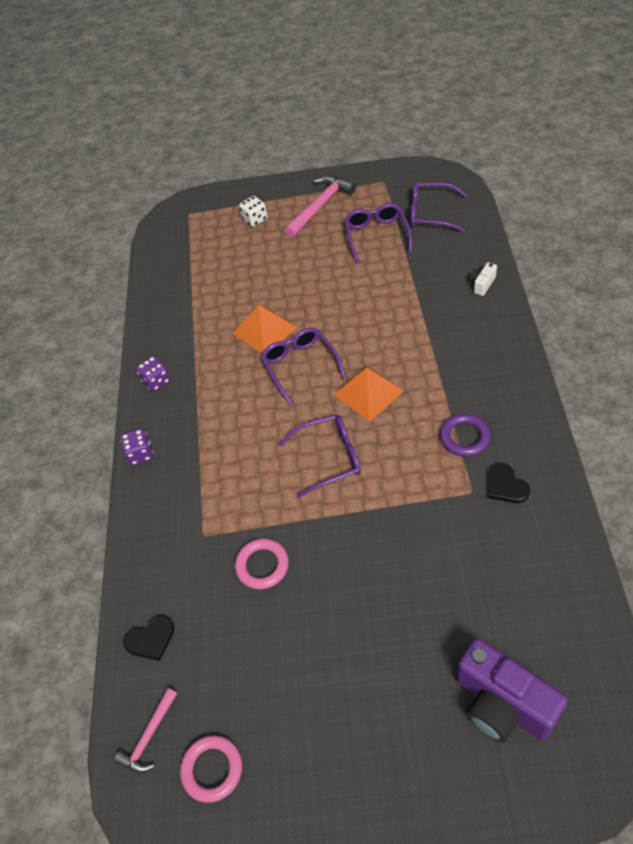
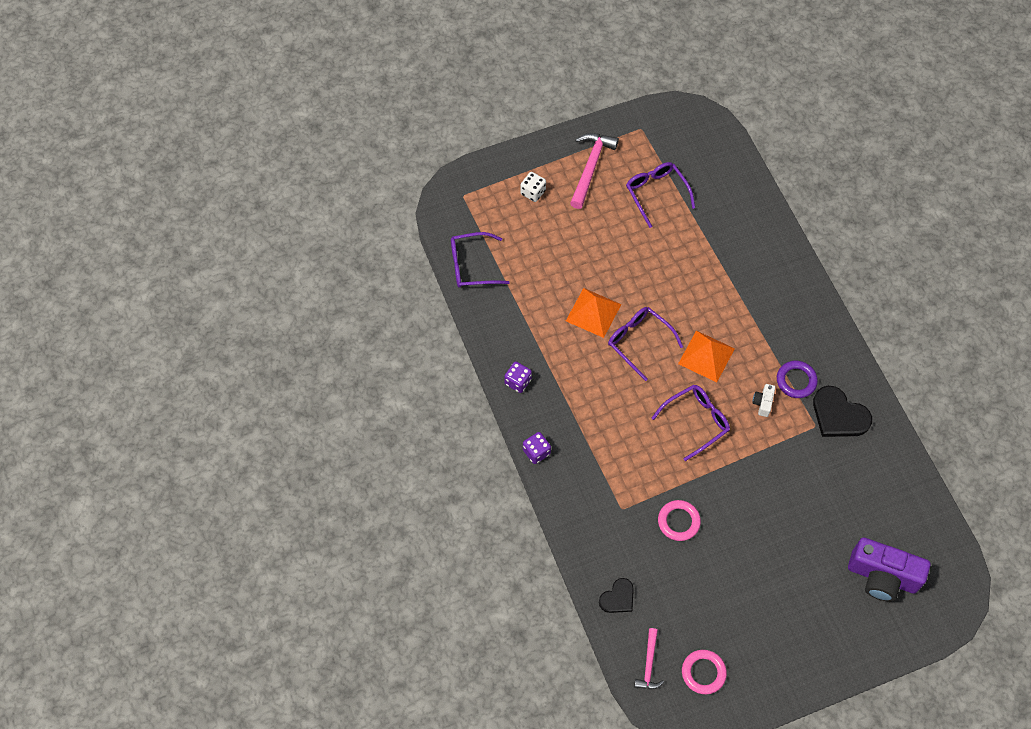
camera: 25 degrees left, 10 degrees up
(430, 214) = (697, 160): purple glasses -> purple glasses (471, 265)
(482, 284) = (766, 231): white camera -> white camera (763, 403)
(505, 486) = (839, 415): black heart -> black heart, size x1.65

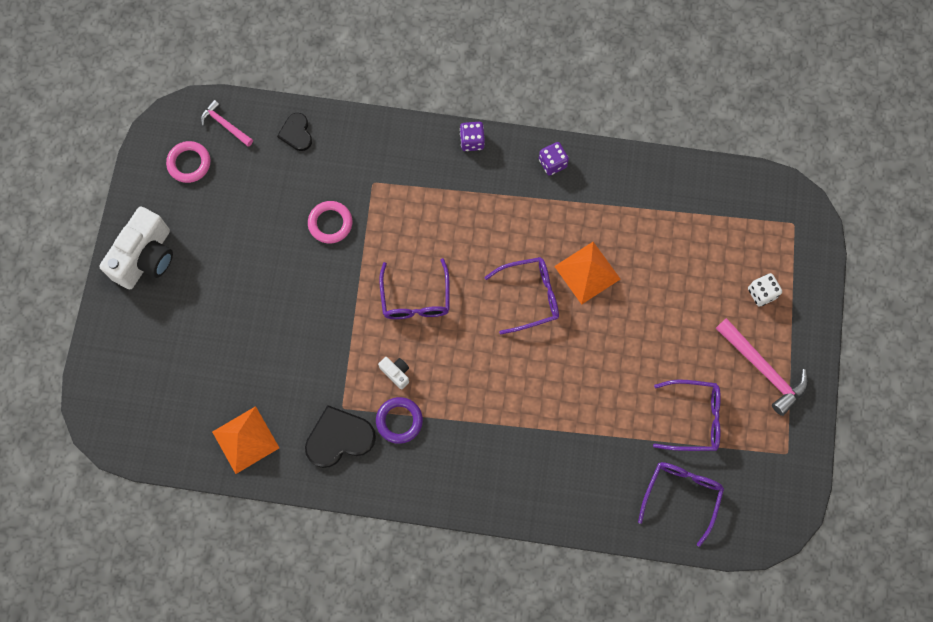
camera: 120 degrees right, 10 degrees up
(471, 265) = (704, 188): purple glasses -> purple glasses (681, 495)
(706, 356) = (477, 351): orange pyramid -> orange pyramid (245, 440)
(807, 654) = (146, 257): none -> white camera
(882, 577) = (165, 368): purple camera -> none

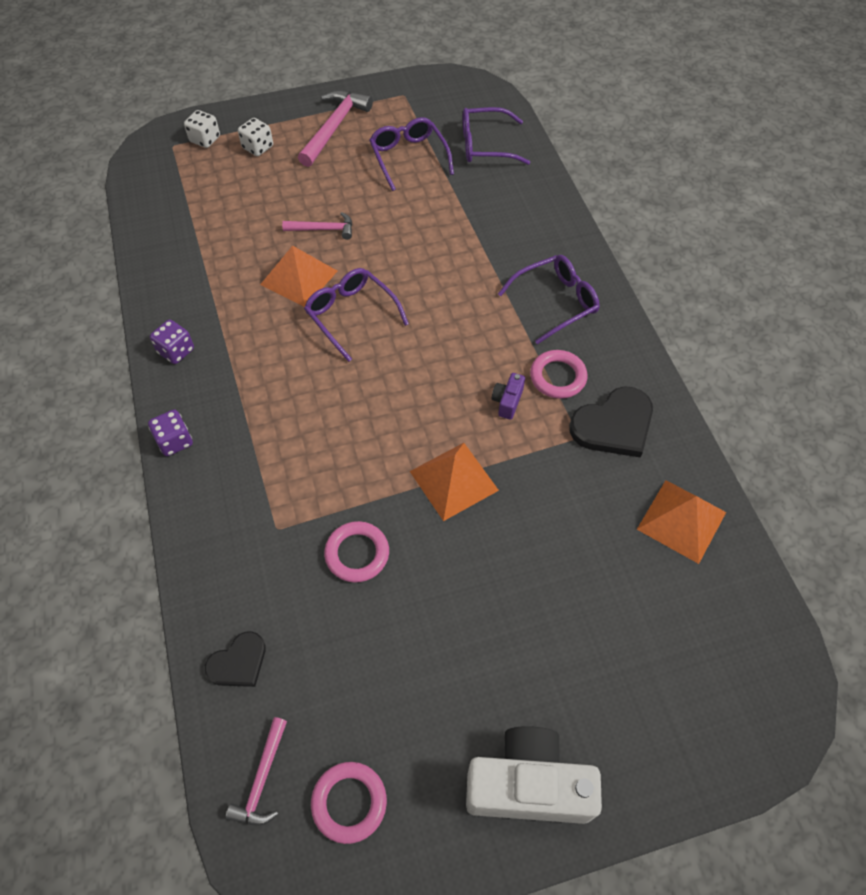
camera: 115 degrees left, 15 degrees down
(339, 438) = (614, 425): black heart -> black heart turned 75 degrees counterclockwise
(351, 306) = (453, 480): none -> orange pyramid
(396, 373) = (507, 401): white camera -> purple camera
(399, 421) = (558, 377): purple ring -> pink ring
(415, 299) = (409, 418): purple glasses -> purple glasses (556, 302)
(633, 311) = (323, 229): none -> pink hammer
(791, 252) = (205, 139): none -> white dice

